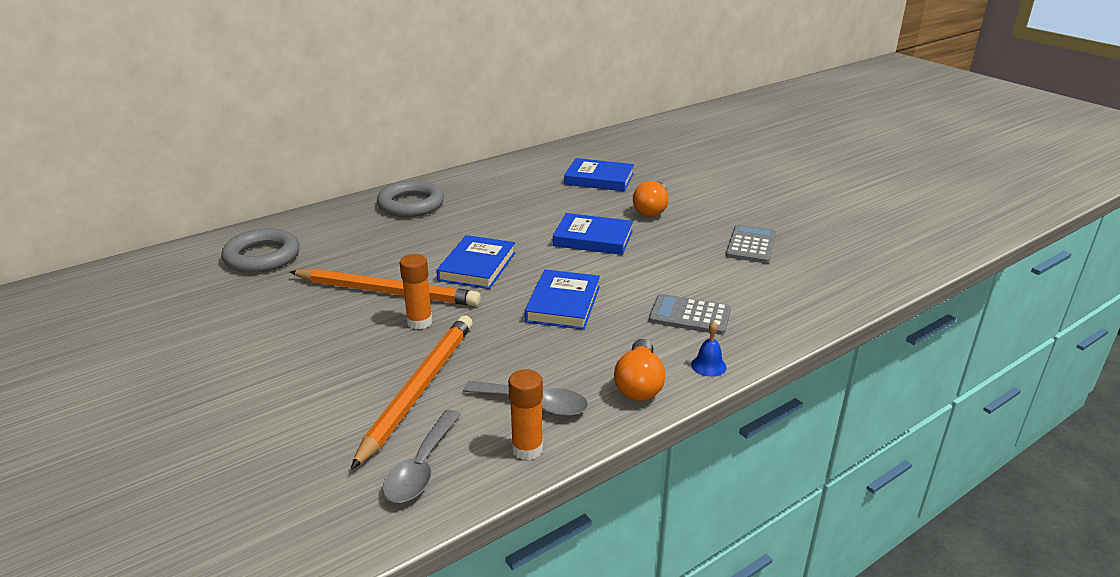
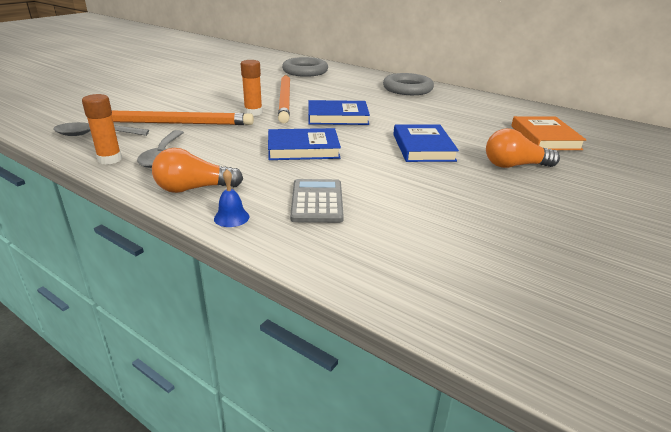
camera: 70 degrees right, 0 degrees up
(599, 179) = (545, 137): blue book -> orange book
(751, 245) = (502, 226): grey calculator -> none

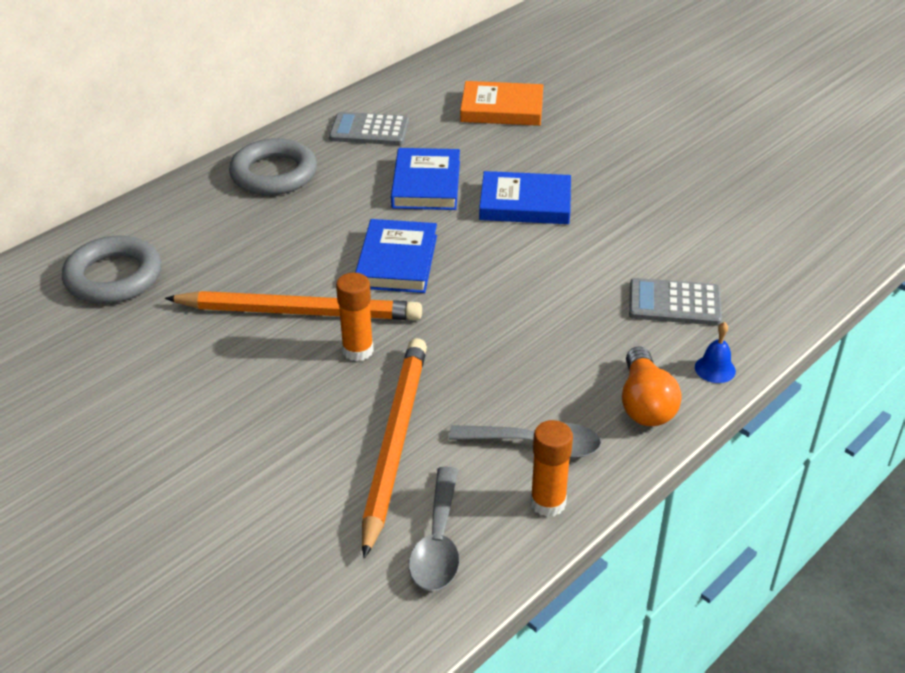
camera: 80 degrees left, 10 degrees up
(303, 149) = (521, 304): blue book -> blue book (426, 184)
(473, 105) = (369, 130): none -> grey calculator
(514, 166) = (583, 151): orange light bulb -> none

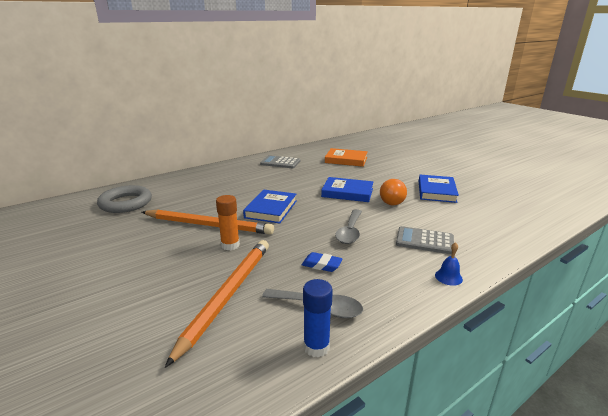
camera: 10 degrees right, 15 degrees down
(274, 174) = (227, 173): grey ring -> none
(426, 184) = (299, 182): blue book -> blue book (436, 191)
(438, 542) = (227, 364): grey spoon -> grey spoon (350, 232)
(520, 371) = (321, 265): none -> blue eraser
(548, 503) = (316, 347): orange glue stick -> blue glue stick
(645, 403) = (398, 291): orange light bulb -> orange light bulb (391, 200)

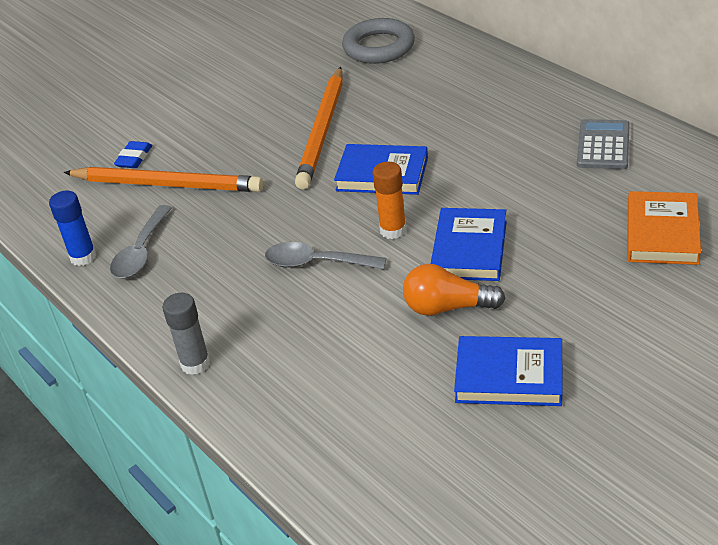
camera: 90 degrees right, 15 degrees up
(230, 245) = (270, 161): orange glue stick -> orange glue stick (393, 230)
(321, 265) = (225, 244): blue eraser -> blue eraser (134, 158)
(424, 241) = (294, 345): grey calculator -> none
(448, 277) = (195, 364): blue bell -> grey glue stick

